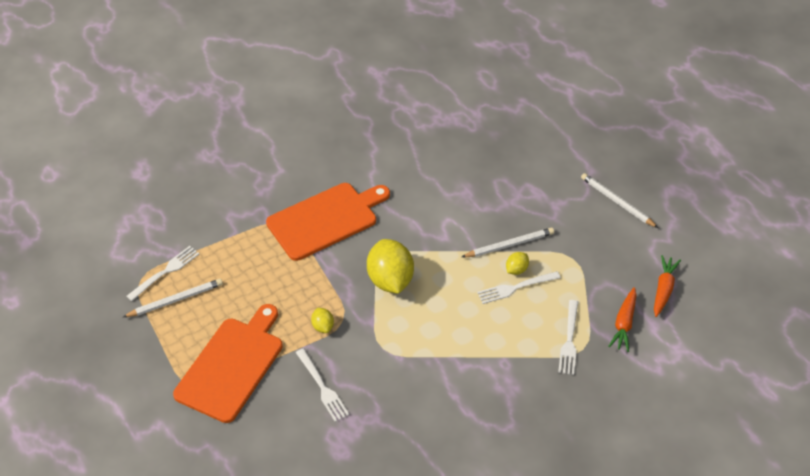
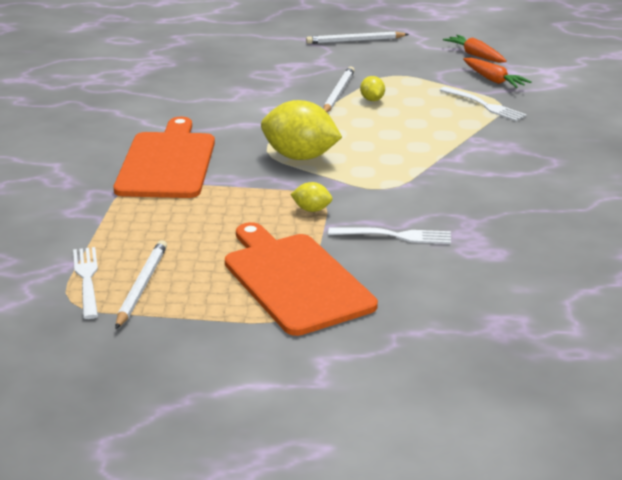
camera: 55 degrees left, 20 degrees down
(515, 288) = (393, 107): white fork -> none

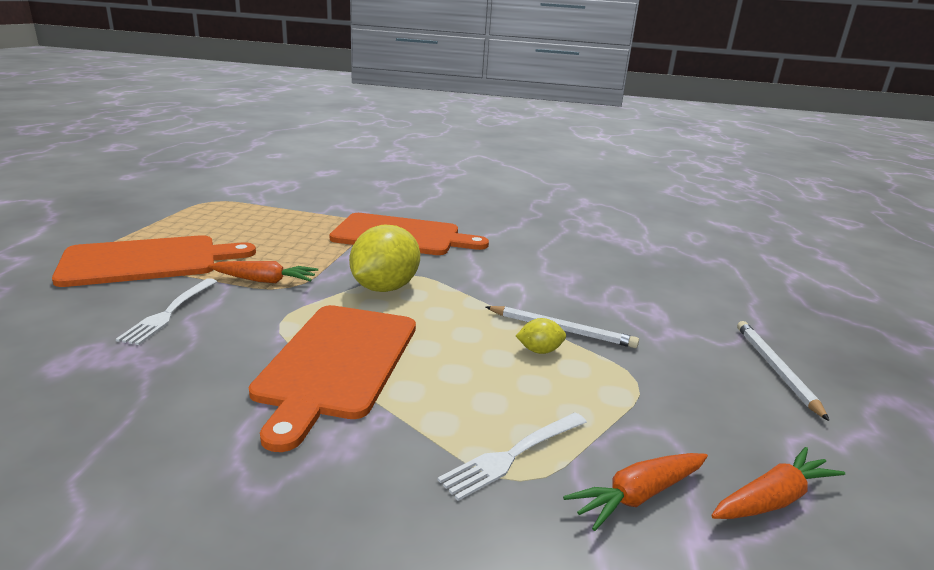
camera: 95 degrees right, 5 degrees down
(87, 279) = (234, 205): white fork -> none
(141, 286) = (206, 217): white pencil -> none
(311, 210) = (264, 280): yellow lemon -> orange carrot
(427, 159) = (337, 363): none -> orange cutting board

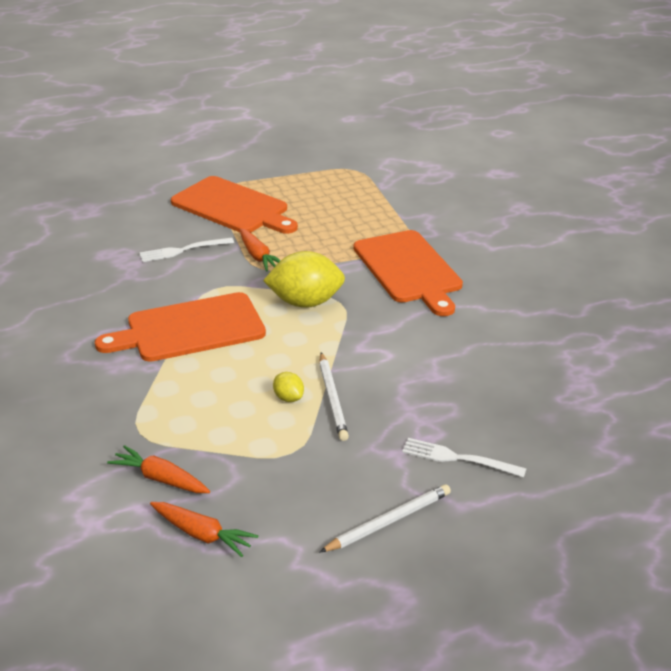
camera: 60 degrees right, 10 degrees up
(512, 455) = (158, 423): white fork -> white fork (457, 458)

